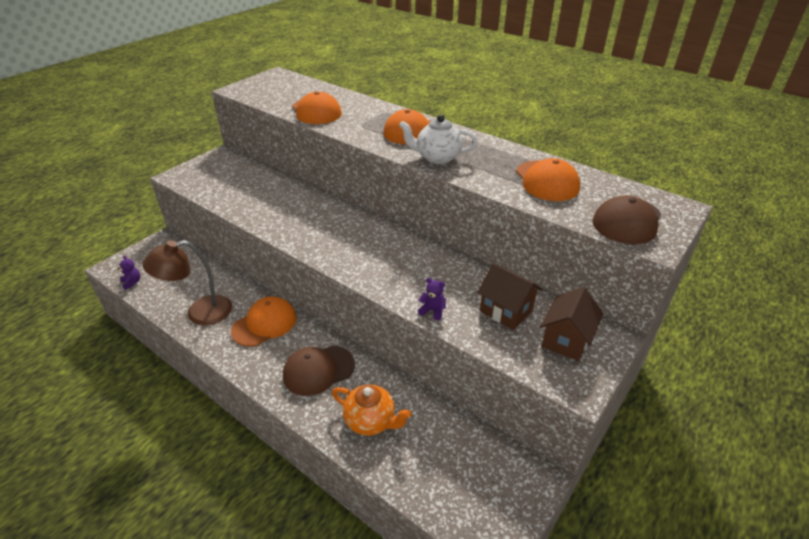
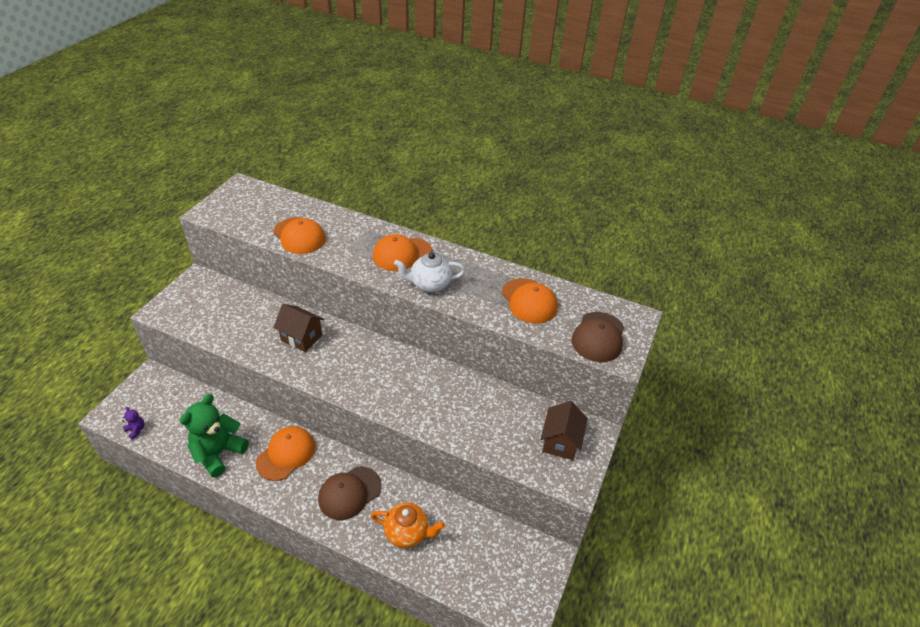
camera: 15 degrees left, 5 degrees up
(200, 313) = (218, 453): brown lamp -> green teddy bear
(432, 311) = (448, 431): purple teddy bear -> none
(506, 311) = (509, 421): brown house -> brown house (301, 338)

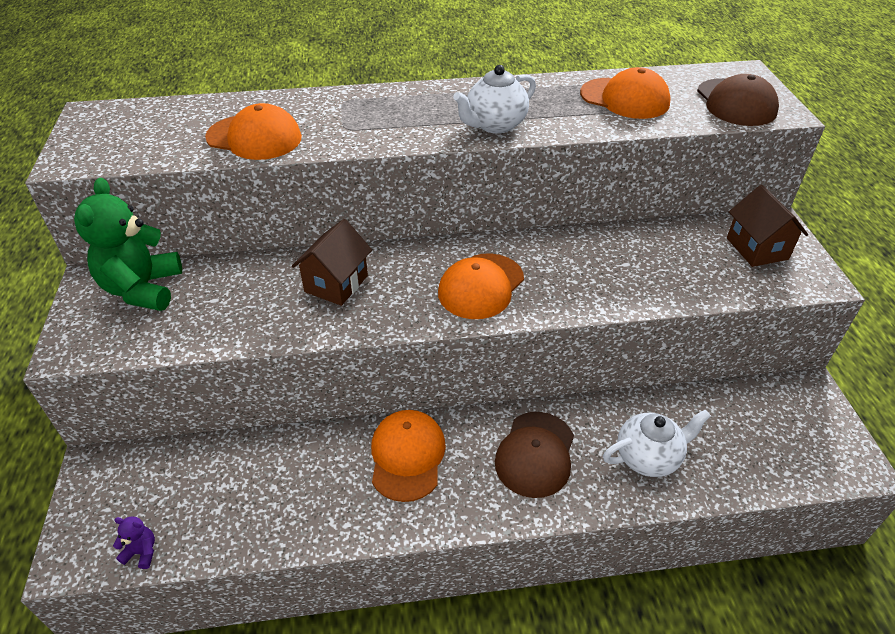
camera: 30 degrees left, 0 degrees up
(218, 453) = (308, 508): green teddy bear -> green teddy bear (143, 289)
(301, 338) = (336, 284): brown house -> brown house turned 60 degrees counterclockwise
(402, 254) = (420, 108): orange cap -> orange cap (481, 286)
(407, 533) = (648, 457): orange teapot -> white teapot

